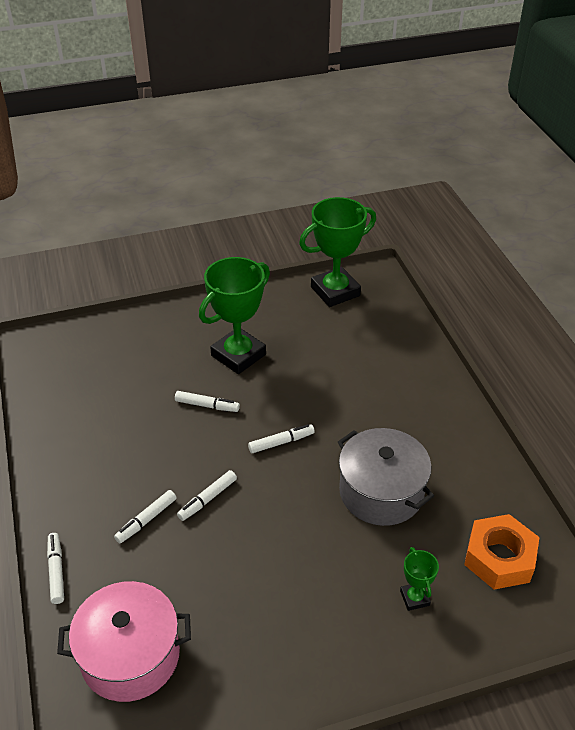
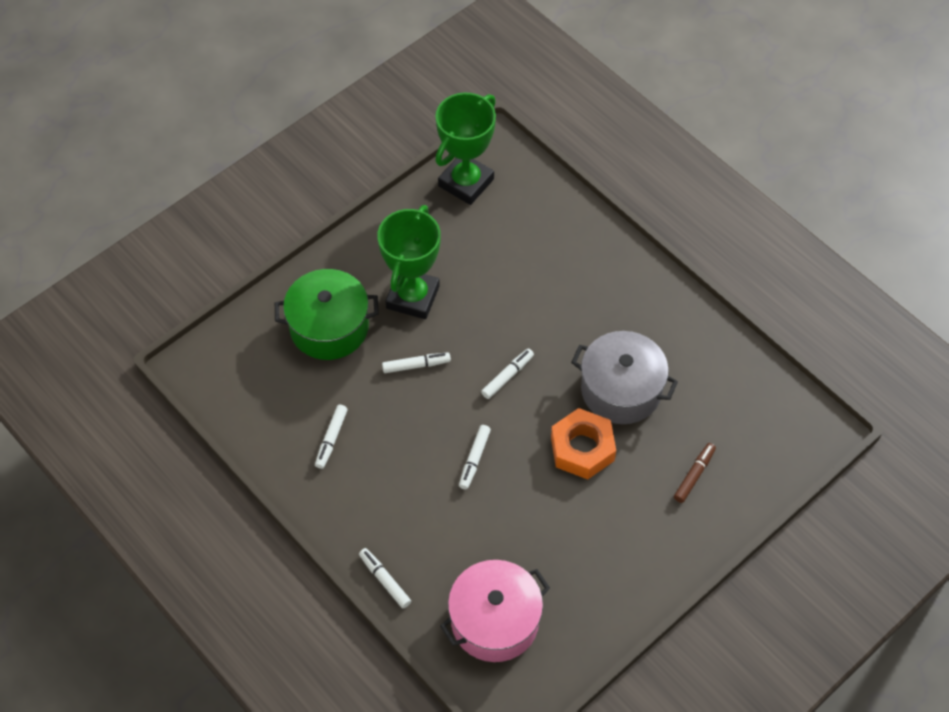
camera: 25 degrees left, 15 degrees up
(146, 520) = (432, 502): white marker -> white marker (331, 439)
(155, 353) = (329, 327): none -> green pot
(414, 598) = (694, 475): green trophy -> brown marker
(499, 558) = (745, 411): orange nut -> orange nut (582, 448)

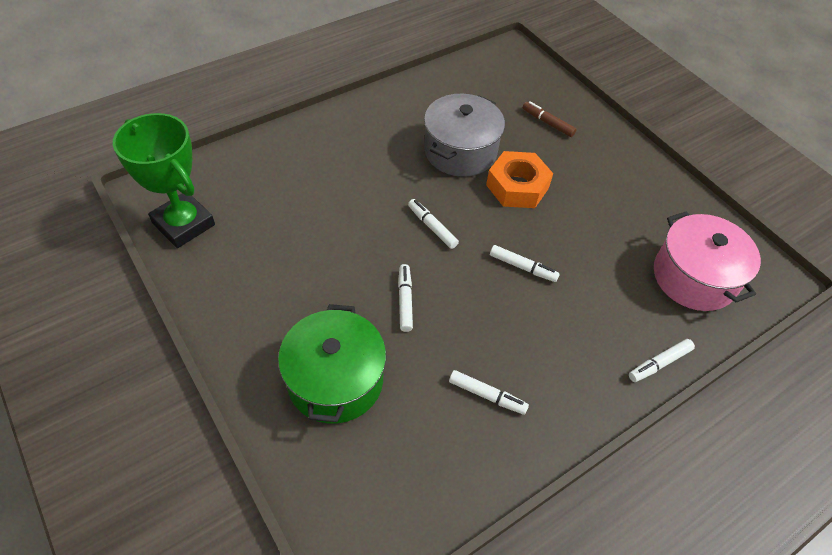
camera: 85 degrees left, 5 degrees down
(413, 297) = (317, 292): green trophy -> none

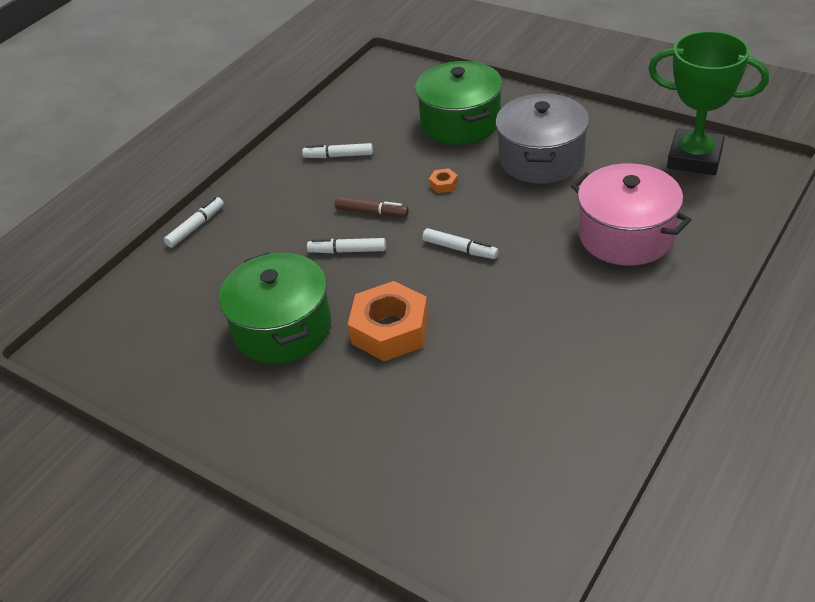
camera: 165 degrees right, 10 degrees down
(405, 300) = (443, 184): white marker -> orange nut
(460, 151) = (484, 345): grey pot -> grey pot (541, 159)
(547, 123) = (388, 442): brown marker -> brown marker (372, 212)
(595, 221) = (282, 328): none -> green pot
(694, 277) = (161, 312): pink pot -> pink pot (626, 235)

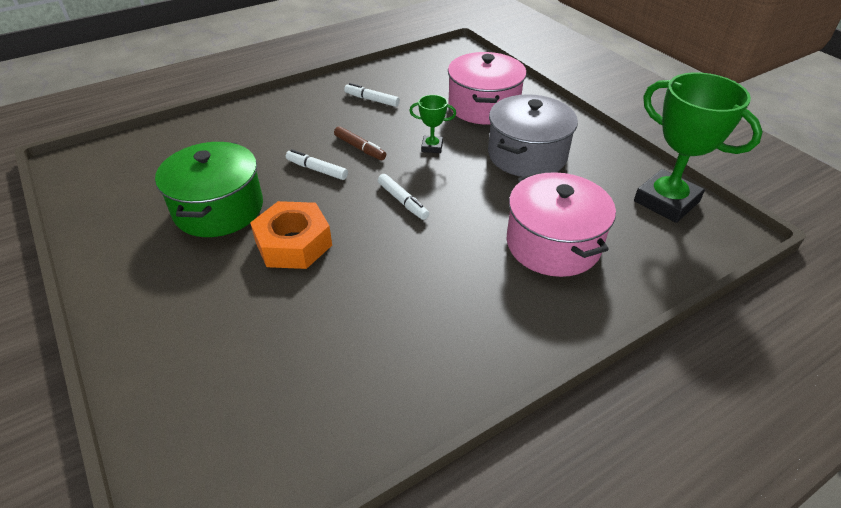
camera: 20 degrees right, 0 degrees up
(196, 227) = (231, 114): white marker -> none
(443, 184) = (432, 147): orange nut -> green trophy
(460, 122) = (483, 106): green pot -> pink pot

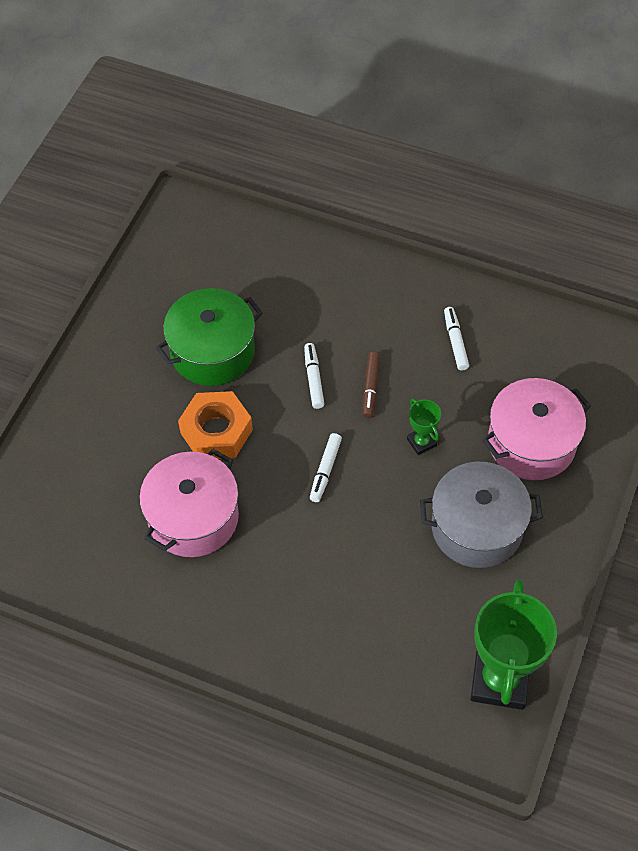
camera: 55 degrees right, 15 degrees up
(553, 244) = (361, 614): pink pot -> pink pot (193, 517)

